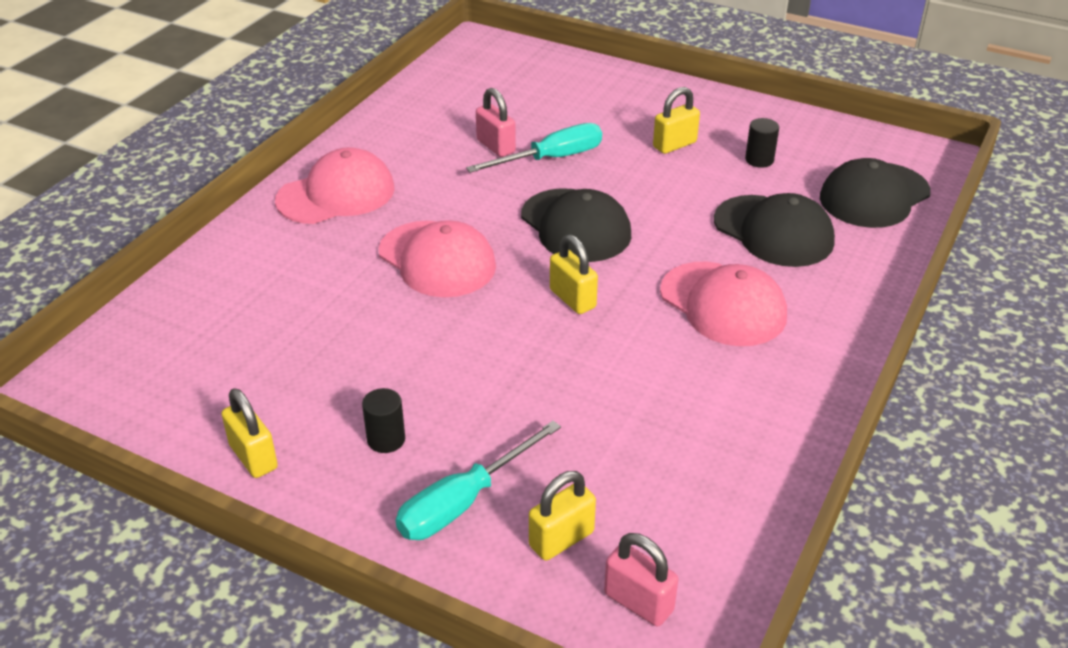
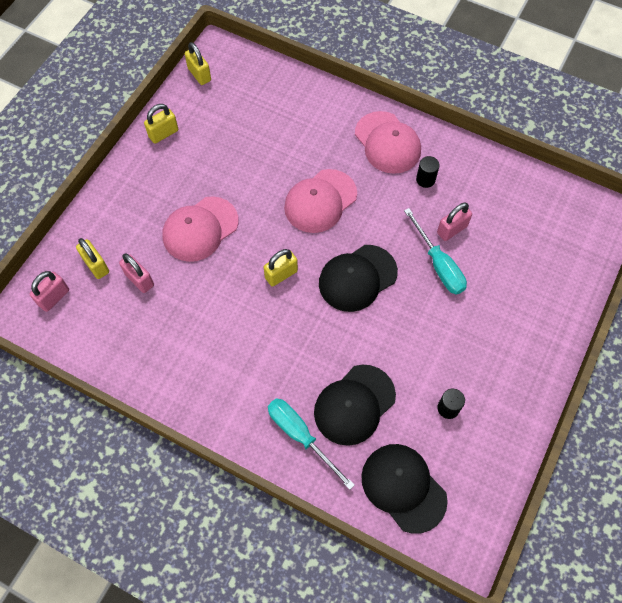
camera: 90 degrees right, 25 degrees up
(386, 439) = (170, 187): black cylinder -> black cylinder (425, 179)
(463, 502) = (125, 223): turquoise screwdriver -> turquoise screwdriver (301, 436)
(590, 470) = (139, 280): none -> pink padlock
(674, 145) = (465, 348): yellow padlock -> yellow padlock (199, 74)
(723, 304) = (274, 361): pink cap -> pink cap (200, 229)

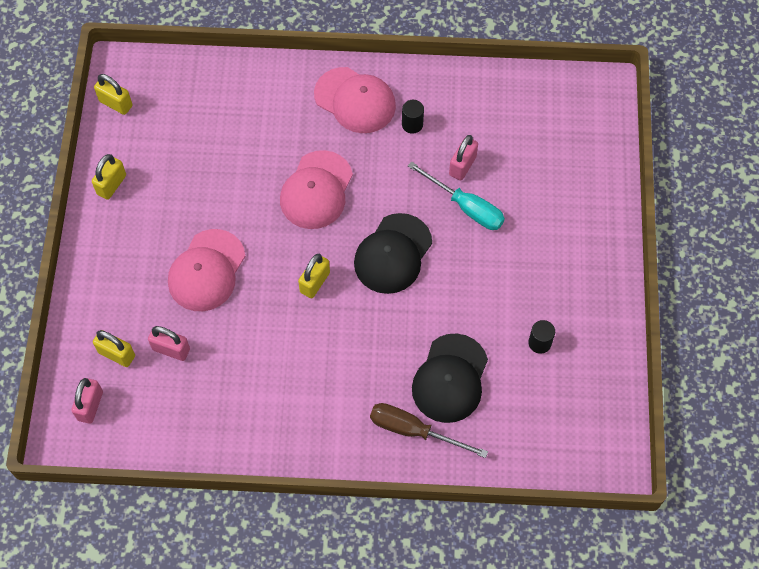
camera: 25 degrees left, 0 degrees up
(301, 436) = (413, 430): turquoise screwdriver -> brown screwdriver
(403, 487) = (532, 434): black cap -> none

